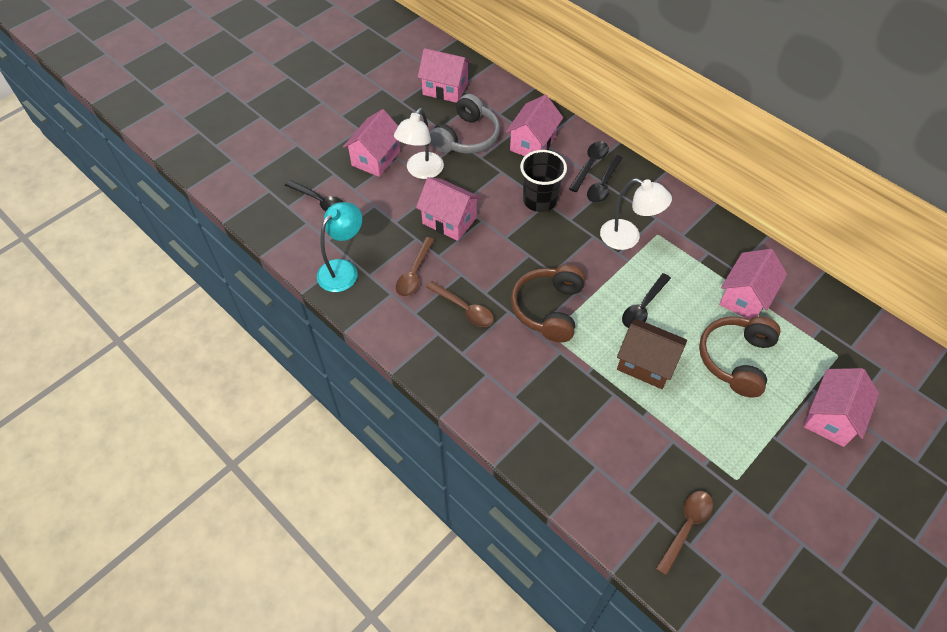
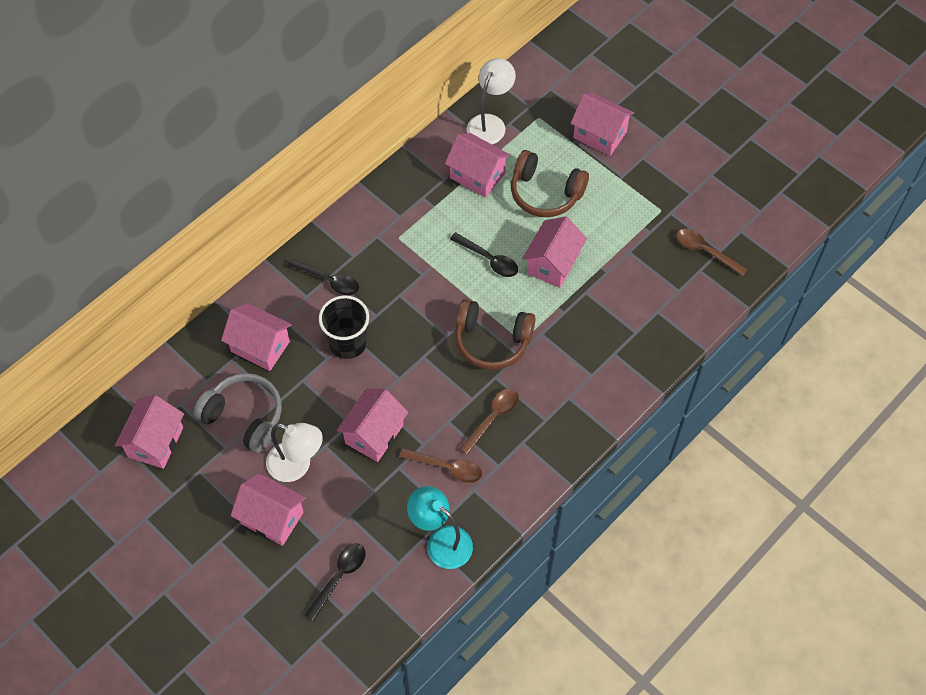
camera: 90 degrees left, 5 degrees up
(590, 165) = (298, 291): black spoon -> none
(628, 238) = (403, 264): white lamp -> white lamp (490, 123)
(646, 364) = (552, 264): brown house -> pink house

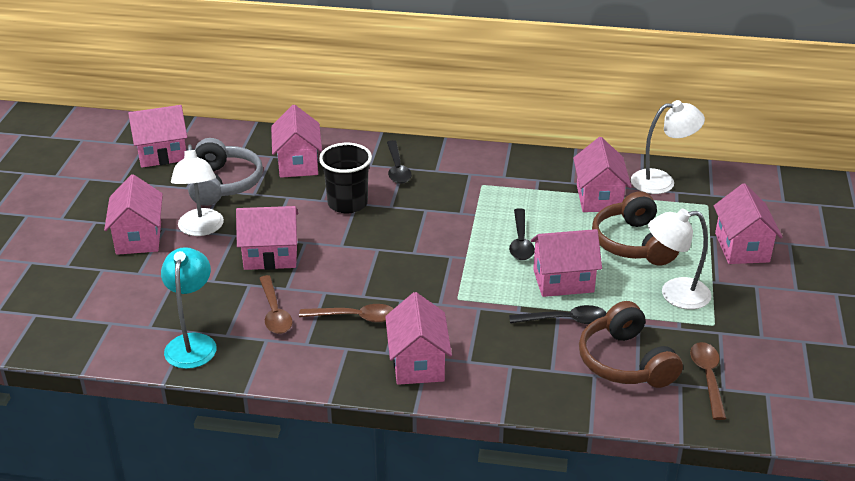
camera: 55 degrees right, 25 degrees down
(339, 577) = (108, 298): black spoon -> black spoon (565, 320)
(492, 341) = (437, 281): brown headphones -> brown headphones (625, 362)
(571, 407) = (418, 363): none -> pink house
(616, 209) = (675, 294): none -> white lamp

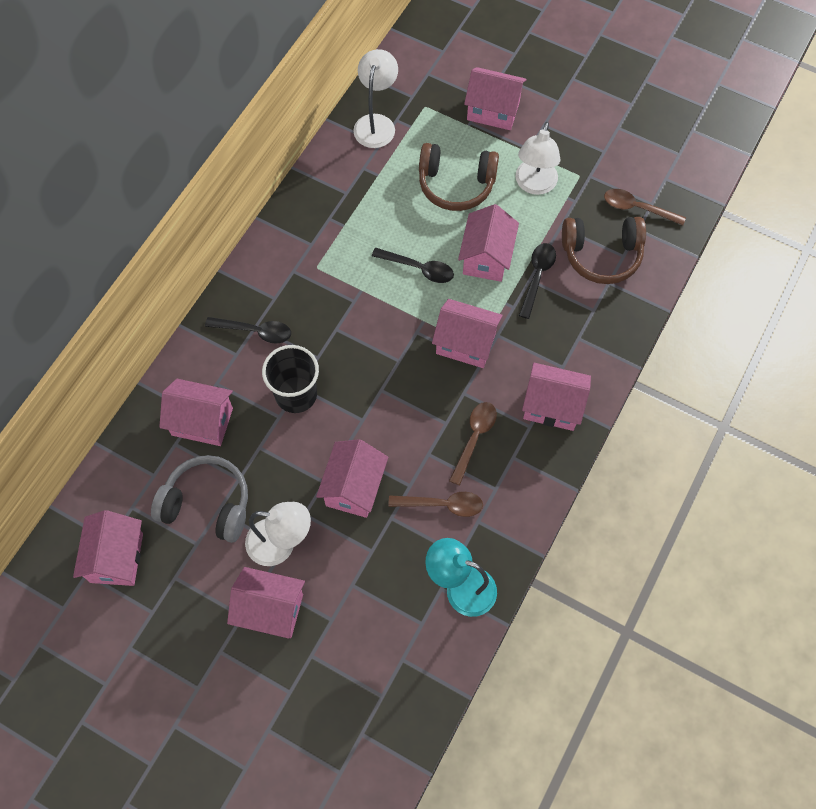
camera: 70 degrees left, 30 degrees up
(599, 198) = (380, 182): pink house -> pink house (465, 343)

